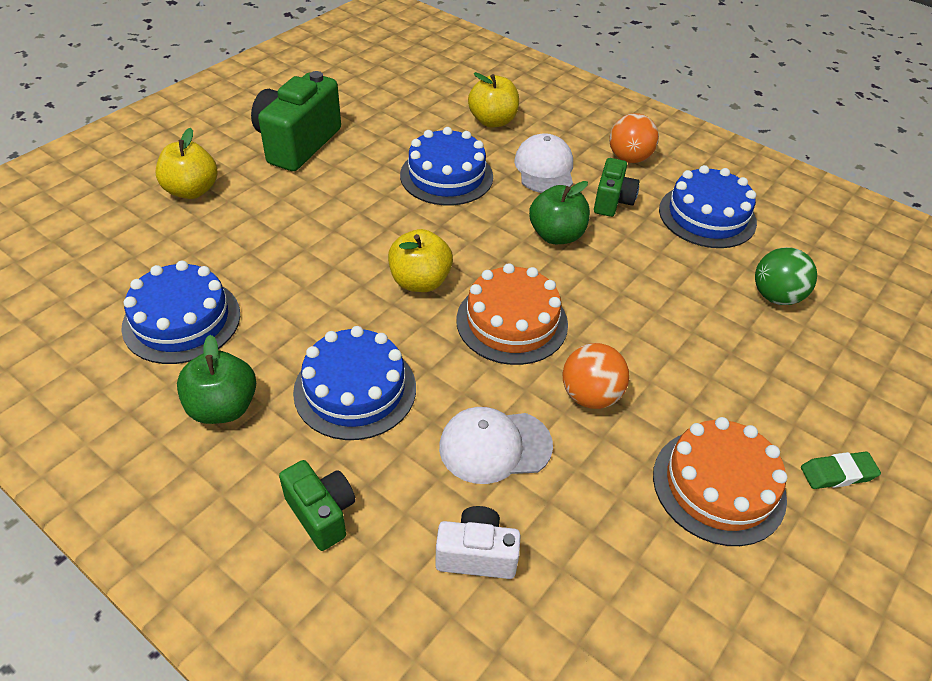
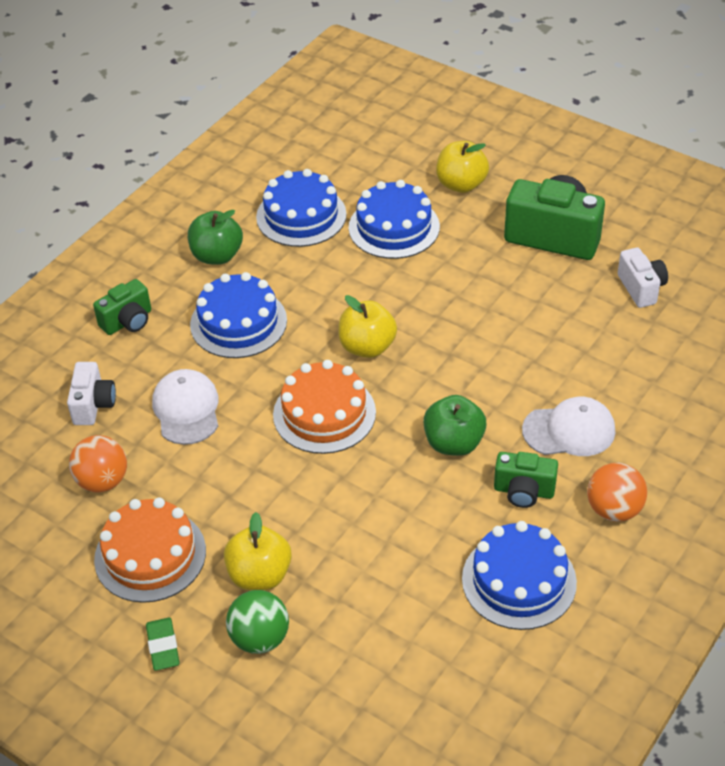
camera: 90 degrees right, 0 degrees up
(383, 109) = (641, 288): none -> white camera
(446, 176) = (532, 351): blue cake -> blue cake (394, 227)
(492, 121) = (650, 381): yellow apple -> yellow apple (259, 575)
(590, 396) = (241, 470): orange ball -> orange ball (102, 481)
(776, 296) = (390, 631): green ball -> green ball (260, 638)

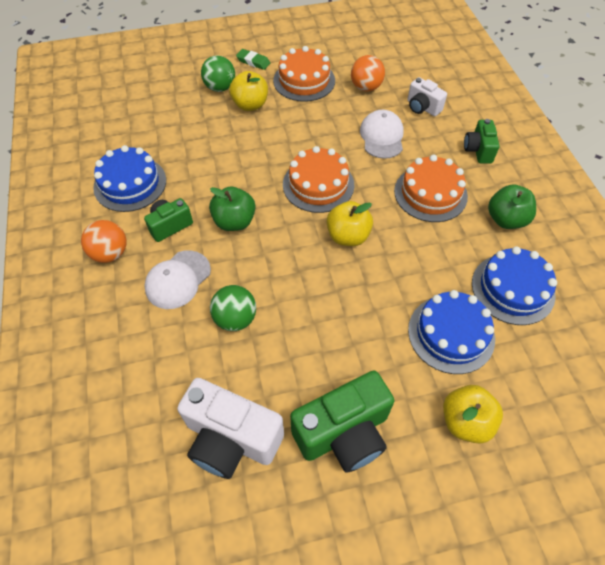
camera: 130 degrees right, 10 degrees up
(186, 409) = (382, 136): white cap -> white cap turned 120 degrees counterclockwise
(238, 322) = (430, 193): blue cake -> orange cake
(551, 359) = (235, 319): none -> green ball
(641, 288) = (231, 439): white camera -> white camera, size x1.79

